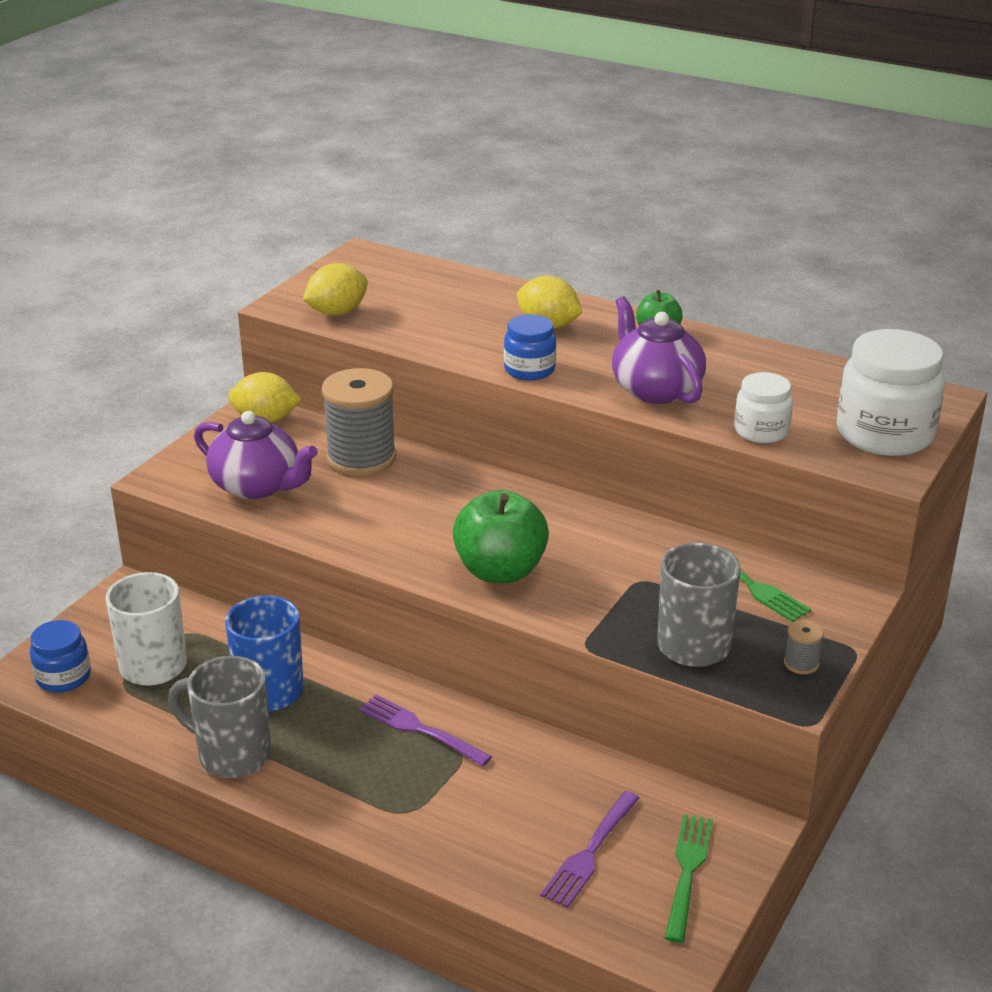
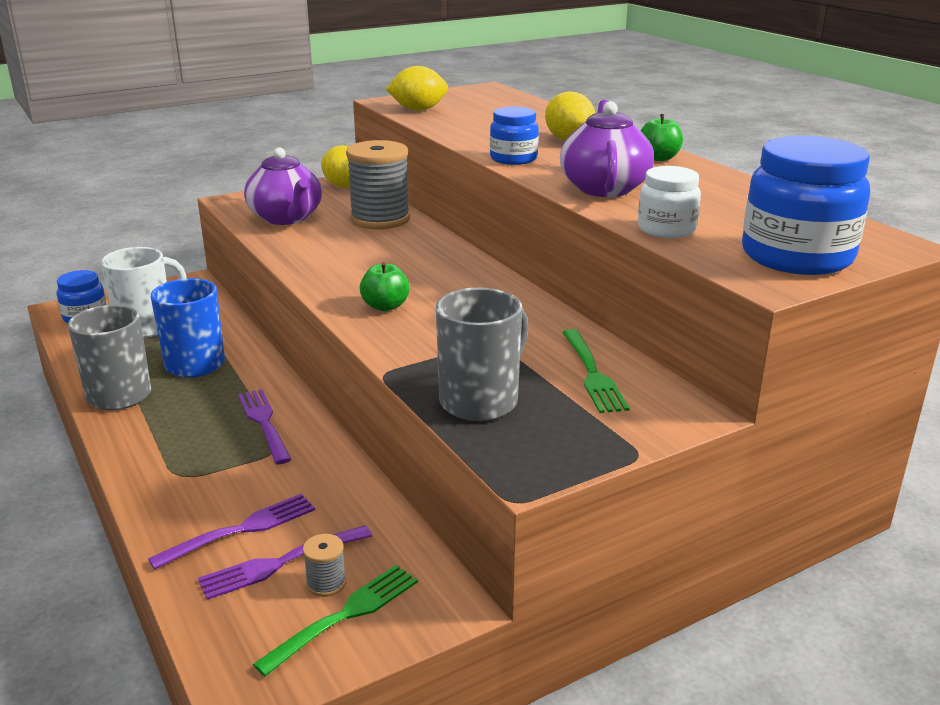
camera: 30 degrees right, 5 degrees down
(500, 571) = (385, 306): green apple -> green apple, size x0.55
(523, 840) = (240, 530): none -> purple fork
(801, 663) = (567, 448): grey spool -> grey spool (326, 583)
(884, 434) = (796, 256): white jar -> blue jar

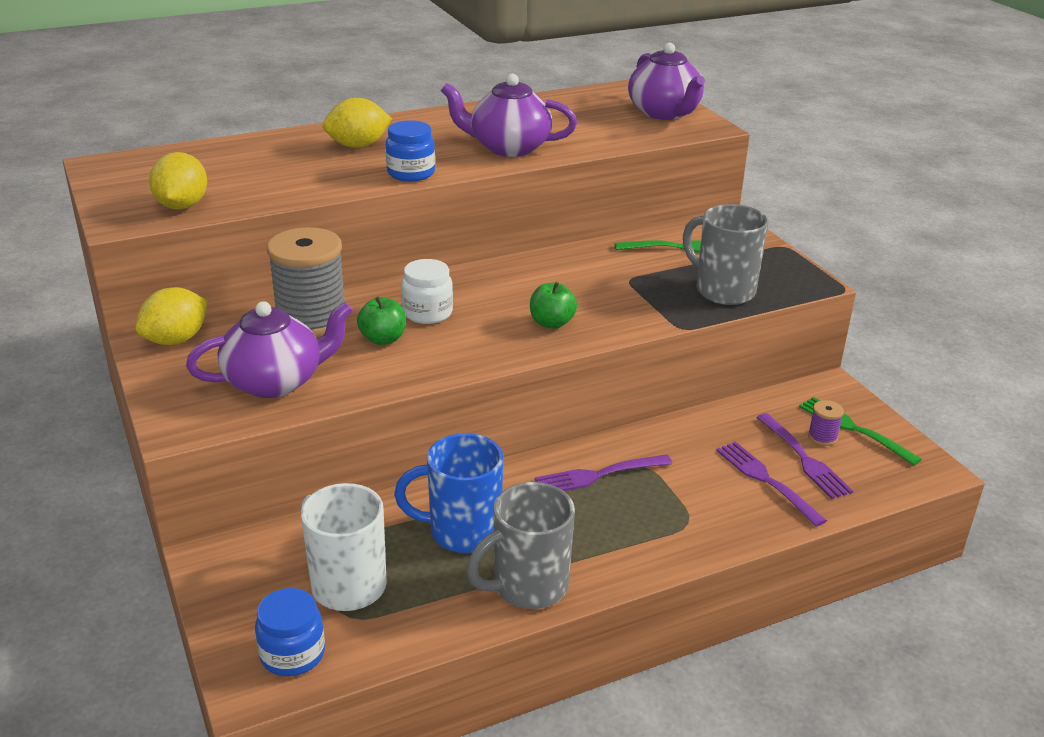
camera: 85 degrees left, 5 degrees up
(326, 583) = (822, 437): grey spool -> purple spool
(659, 158) = (433, 120): green apple -> green apple (383, 339)
(666, 229) = (611, 140): white jar -> white jar (427, 313)
(796, 256) = (664, 113): blue jar -> purple teapot

